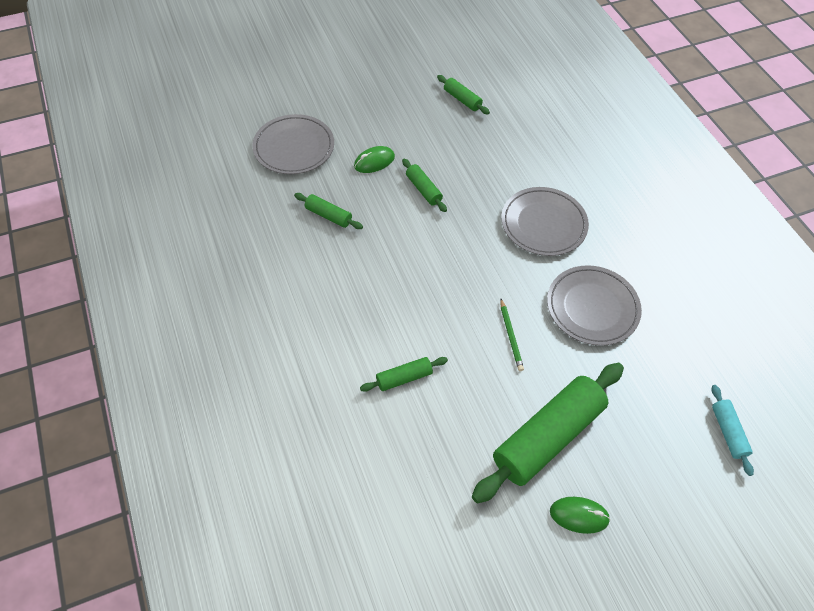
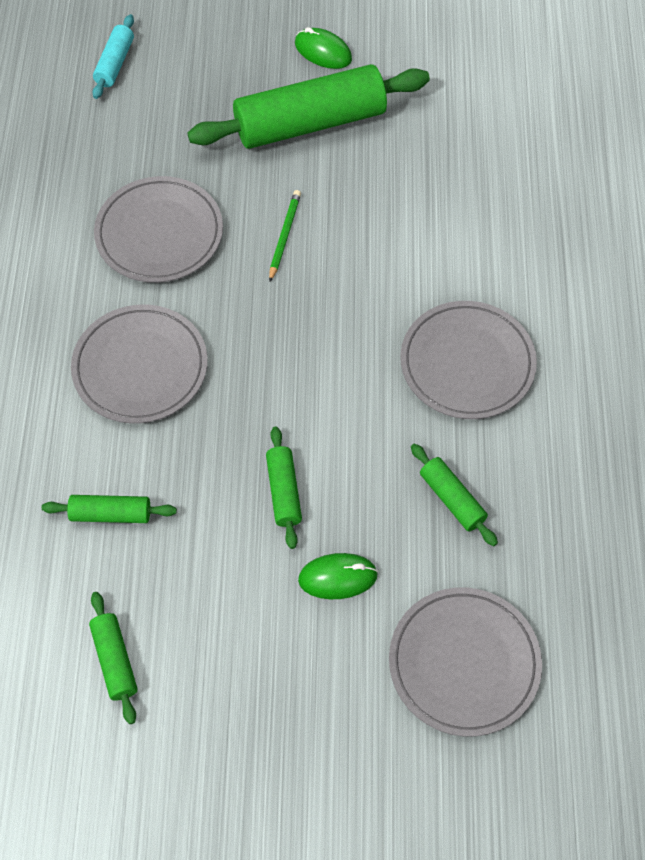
camera: 155 degrees left, 5 degrees up
(349, 293) = (467, 363): none -> grey plate
(404, 378) = (441, 235): green rolling pin -> green rolling pin (111, 514)

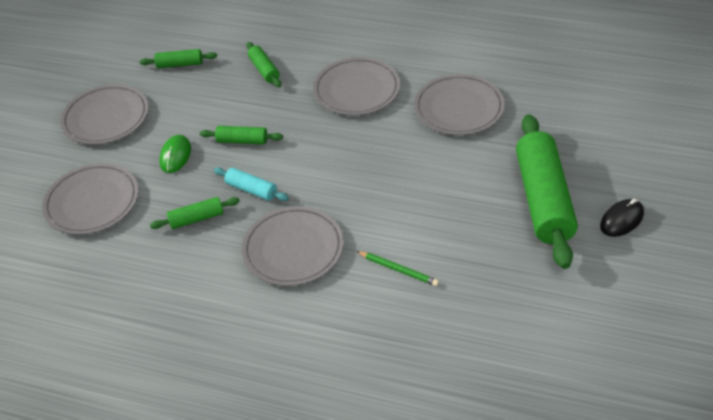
camera: 110 degrees right, 15 degrees down
(111, 514) = (264, 70): green rolling pin -> green rolling pin turned 45 degrees counterclockwise
(115, 63) = (624, 101): turquoise rolling pin -> turquoise rolling pin (251, 190)
(275, 731) = (106, 118): none -> grey plate
(284, 236) = (437, 169): green pencil -> green pencil (398, 269)
(323, 51) = (621, 220): green mouse -> black mouse

